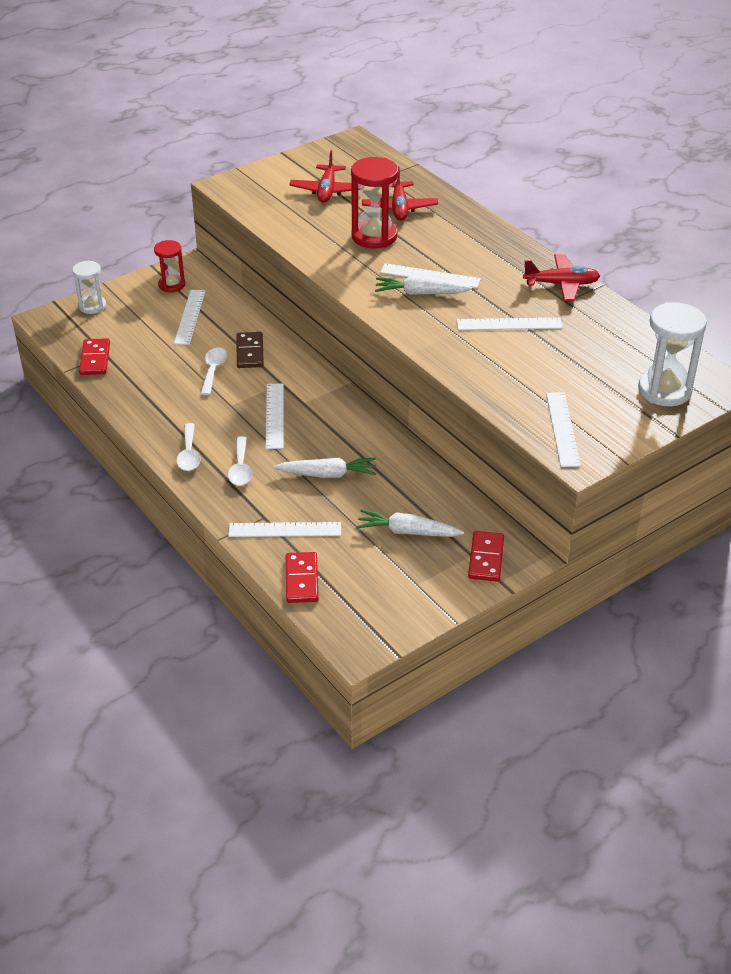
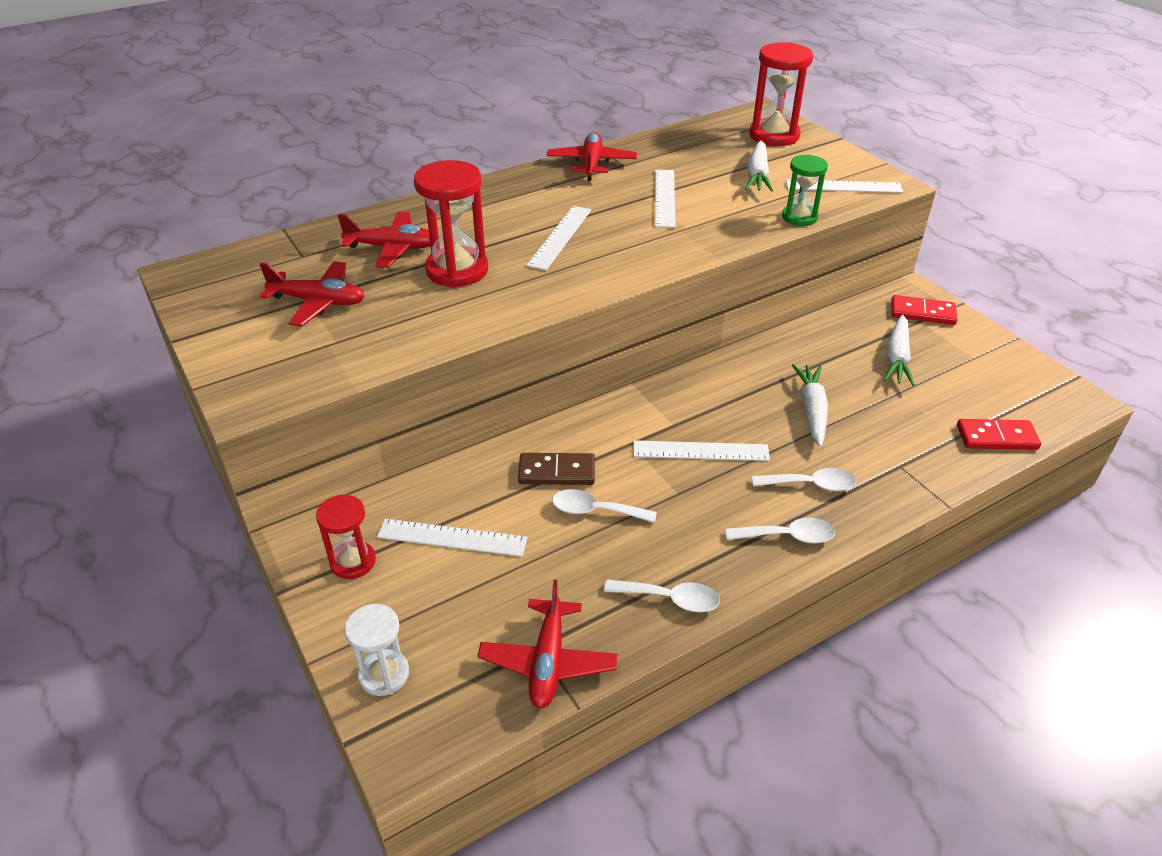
camera: 85 degrees left, 0 degrees up
(95, 359) = (548, 661): red domino -> red plane
(137, 402) = (670, 599): none -> white spoon
(285, 530) = (917, 448): white ruler -> none
(420, 293) = (597, 246): white carrot -> white carrot (757, 175)
(493, 398) = (799, 217): none -> green hourglass
(664, 390) = (774, 135): white hourglass -> red hourglass

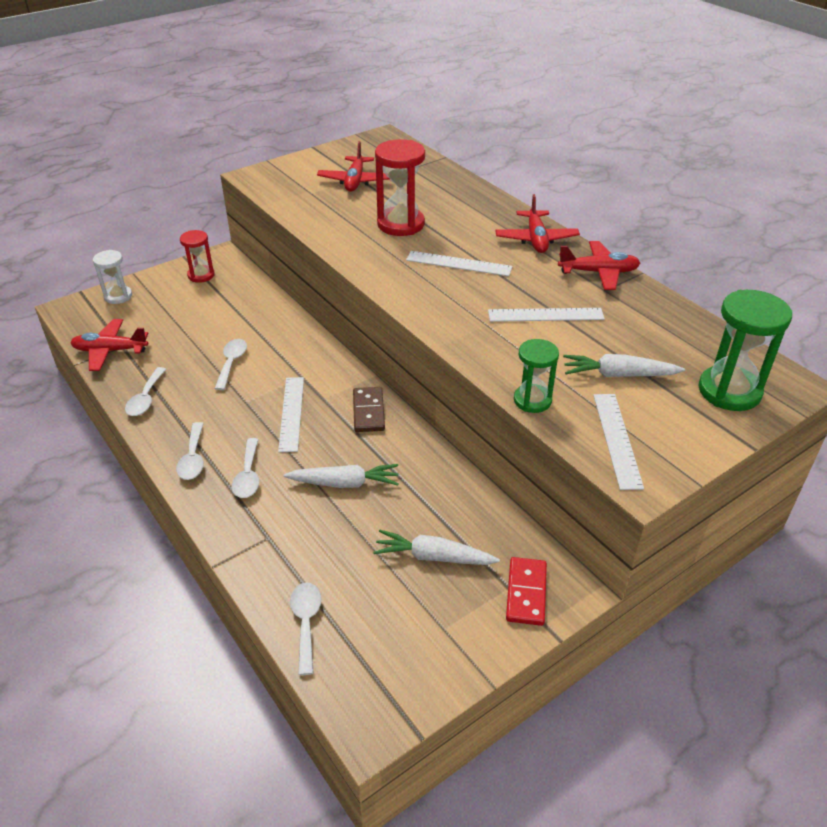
camera: 85 degrees right, 0 degrees up
(392, 248) = (427, 197): red plane -> red plane (536, 239)
(452, 538) = (215, 307): white ruler -> none
(556, 472) = (272, 343): brown domino -> brown domino (368, 411)
(774, 135) = (729, 391): red hourglass -> green hourglass
(996, 437) = (306, 623): red domino -> white spoon

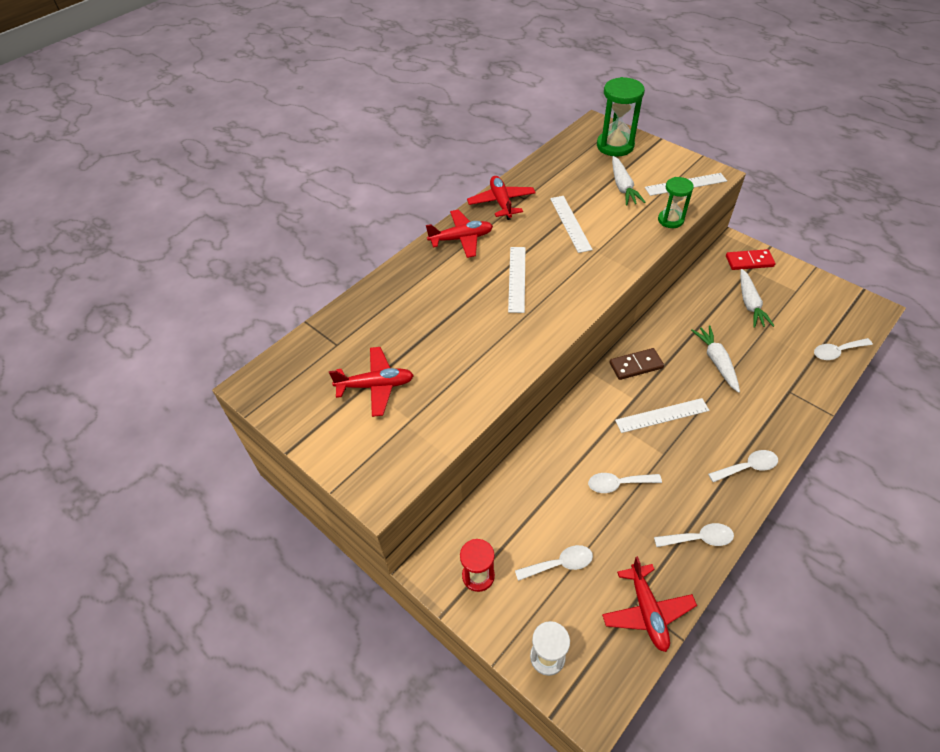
camera: 100 degrees left, 10 degrees up
(248, 475) = (743, 422): white spoon -> white spoon (560, 564)
(400, 224) = (460, 329): red hourglass -> none

